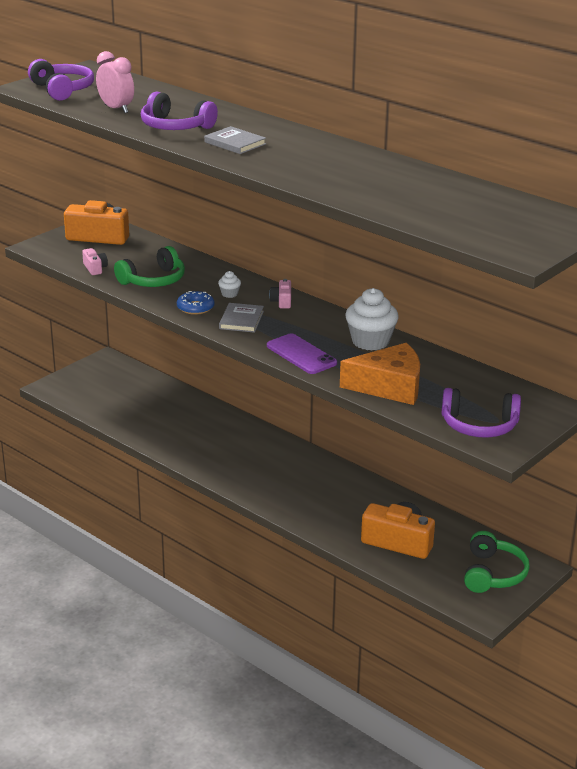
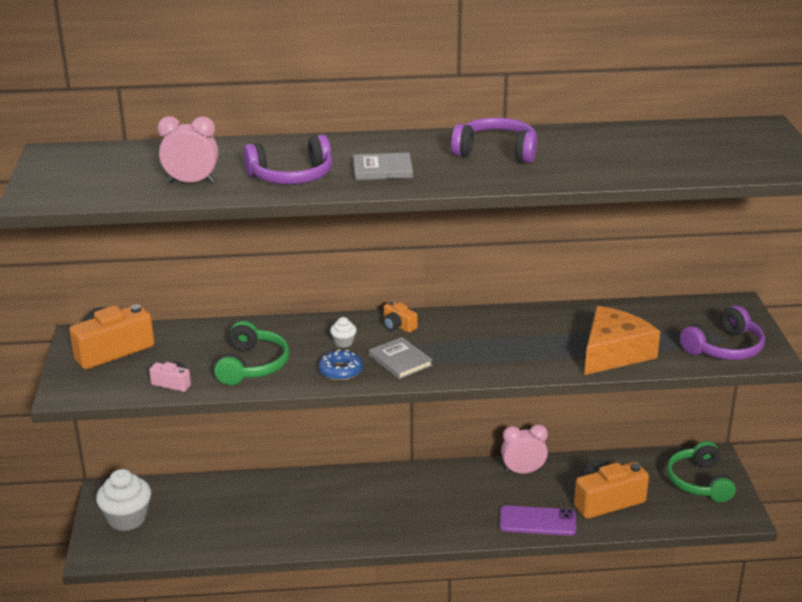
camera: 45 degrees left, 0 degrees up
(62, 90) = (83, 185): purple headphones -> purple headphones (496, 152)
(282, 301) = (398, 326): pink camera -> orange camera
(301, 354) = (504, 364): purple phone -> purple phone (537, 521)
(370, 341) = (529, 323): white cupcake -> white cupcake (127, 518)
(372, 491) = (523, 471): none -> pink clock
(493, 573) = (699, 482): green headphones -> green headphones turned 150 degrees counterclockwise

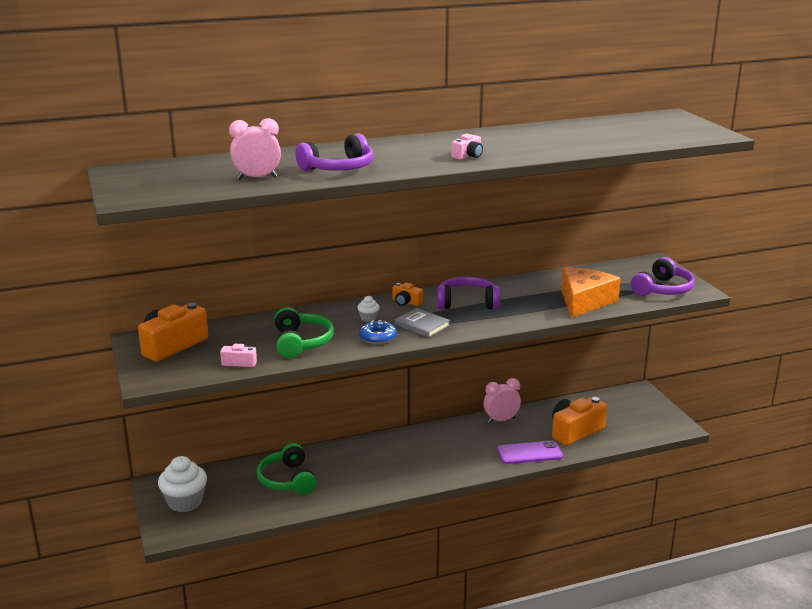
camera: 15 degrees left, 5 degrees down
(382, 169) = (409, 159): grey book -> none
(455, 172) = (468, 156): none -> pink camera
(496, 152) = (489, 142): purple headphones -> purple headphones (467, 303)
(699, 482) = (637, 409): green headphones -> green headphones (287, 480)

